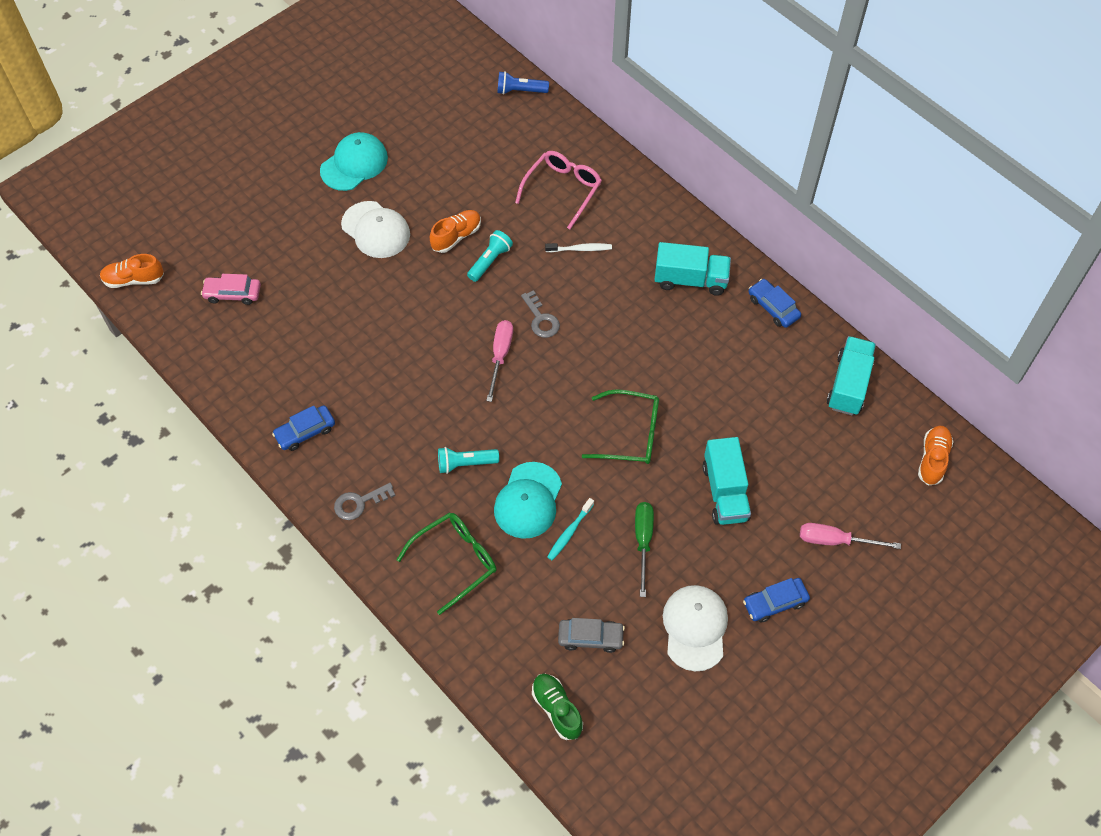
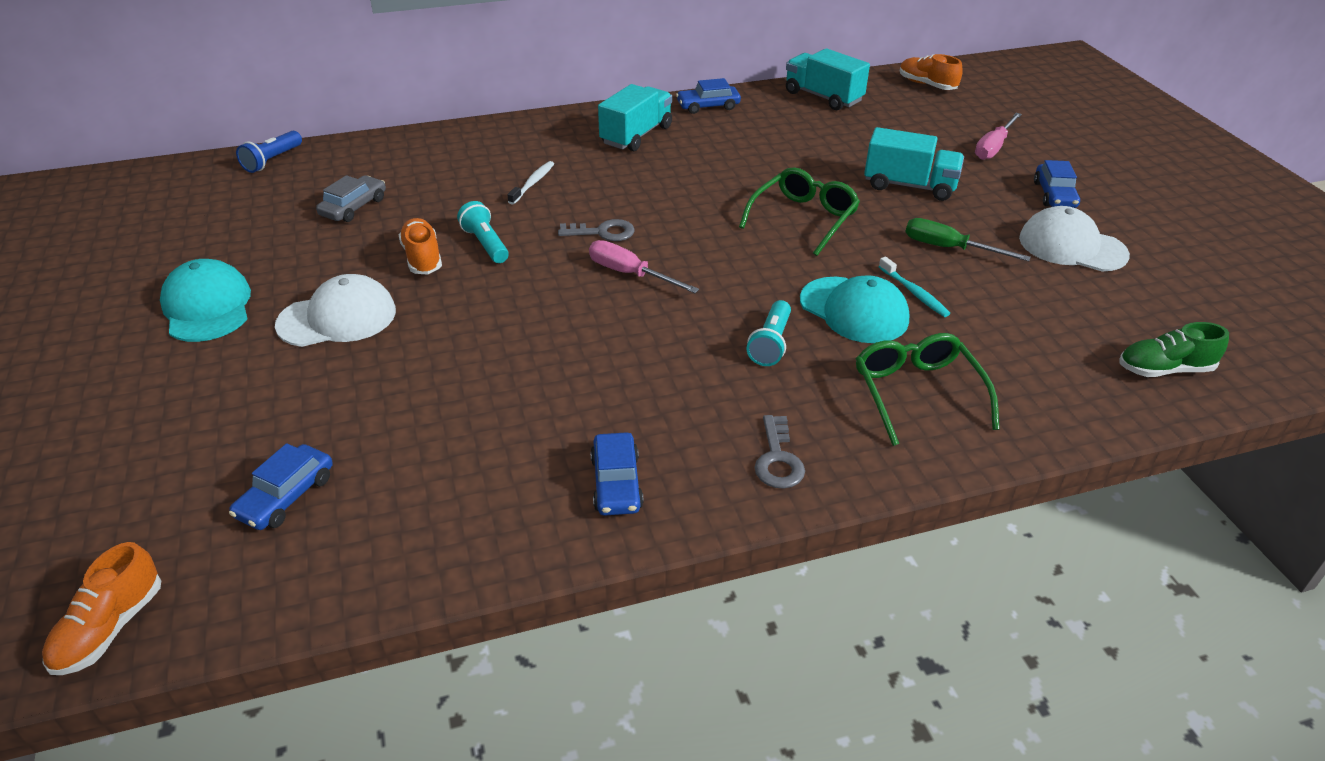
camera: 65 degrees left, 20 degrees down
(233, 294) = (286, 496): pink car -> blue car
(563, 189) = (441, 172): pink glasses -> none
(590, 637) = (1067, 317): grey car -> grey car (354, 207)

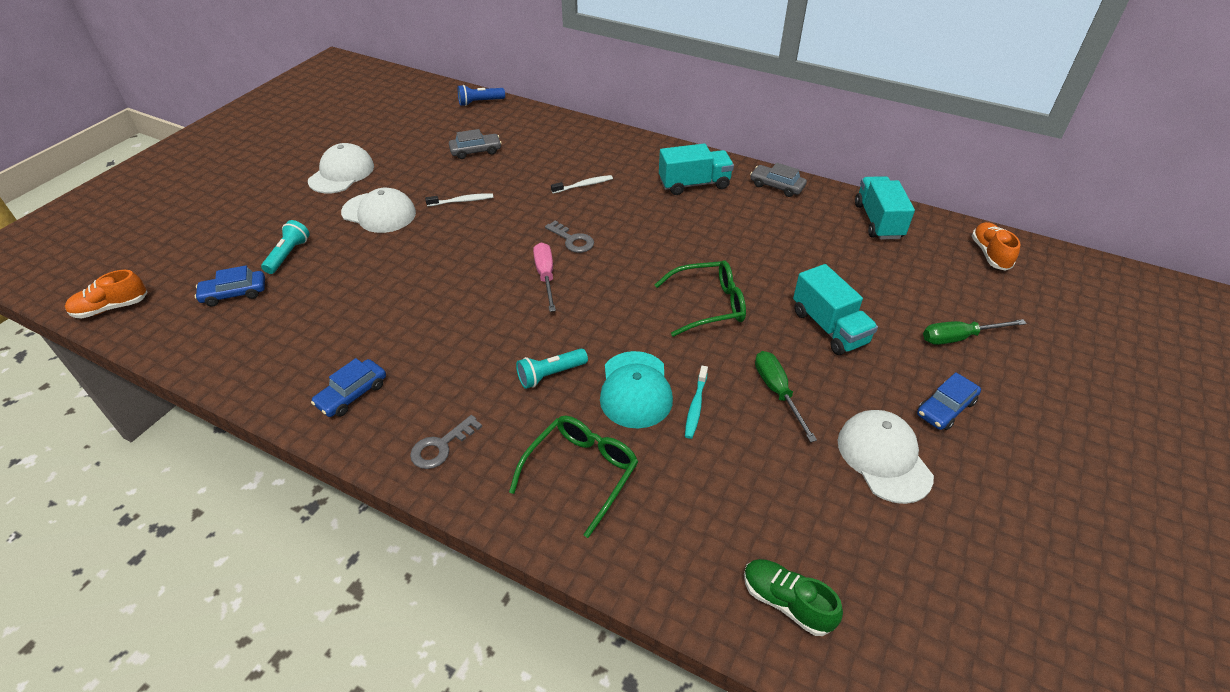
camera: 45 degrees right, 5 degrees up
(207, 307) = (341, 173): turquoise cap -> white cap
(422, 258) = (462, 201): orange shoe -> white toothbrush
(485, 244) = (502, 211): turquoise flashlight -> turquoise flashlight (288, 255)
(708, 106) = (776, 186): blue car -> grey car
(993, 147) = (959, 337): pink screwdriver -> green screwdriver

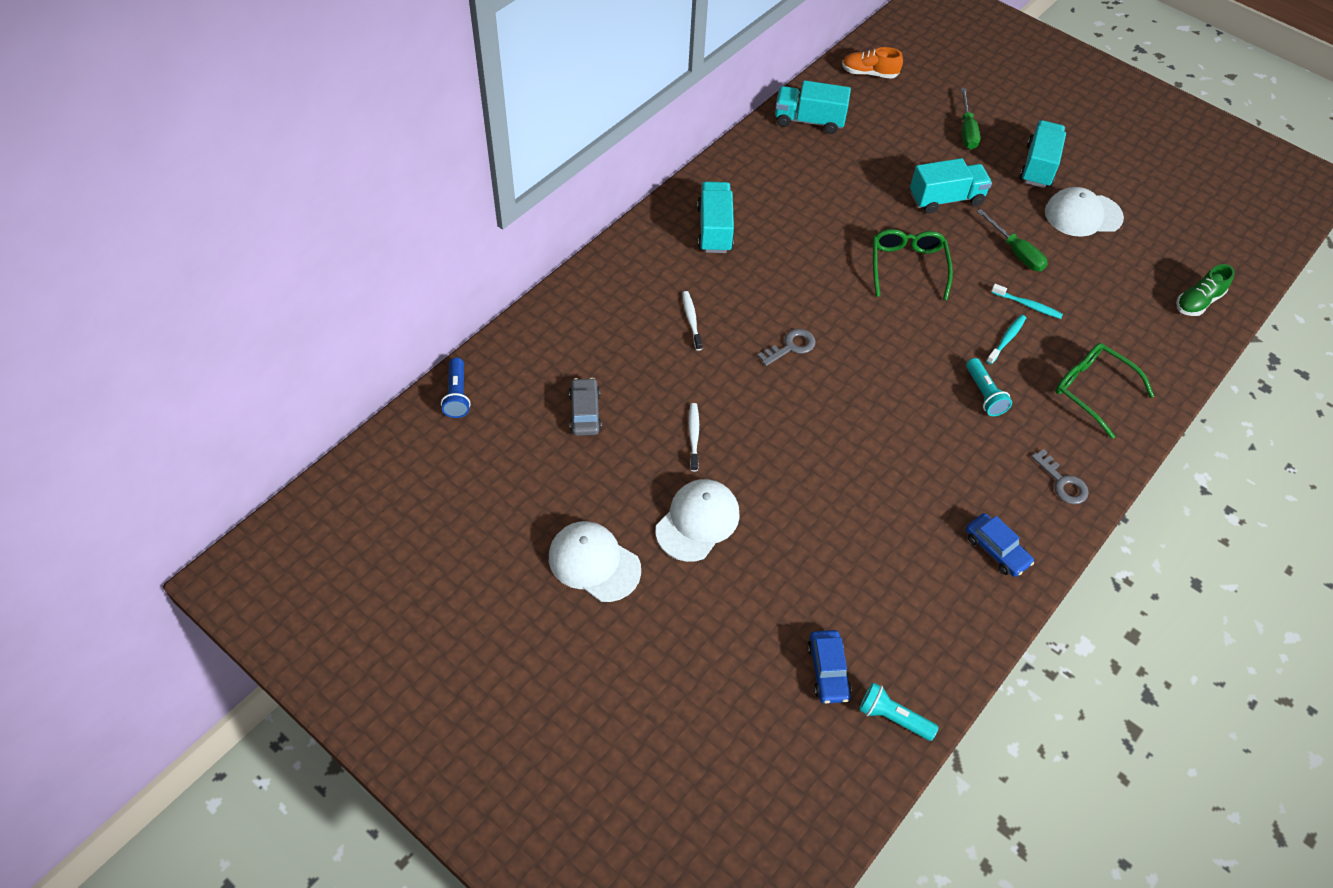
camera: 80 degrees left, 10 degrees up
(111, 308) = (833, 809): orange shoe -> none
(288, 255) = (763, 617): turquoise flashlight -> turquoise flashlight (893, 717)
(545, 276) = (846, 378): pink screwdriver -> none
(635, 389) = (1006, 339): turquoise cap -> turquoise toothbrush
(776, 186) = (735, 169): grey car -> none
(777, 392) = (1016, 252): green screwdriver -> green screwdriver turned 120 degrees counterclockwise
(945, 408) = (1038, 166): blue car -> turquoise truck

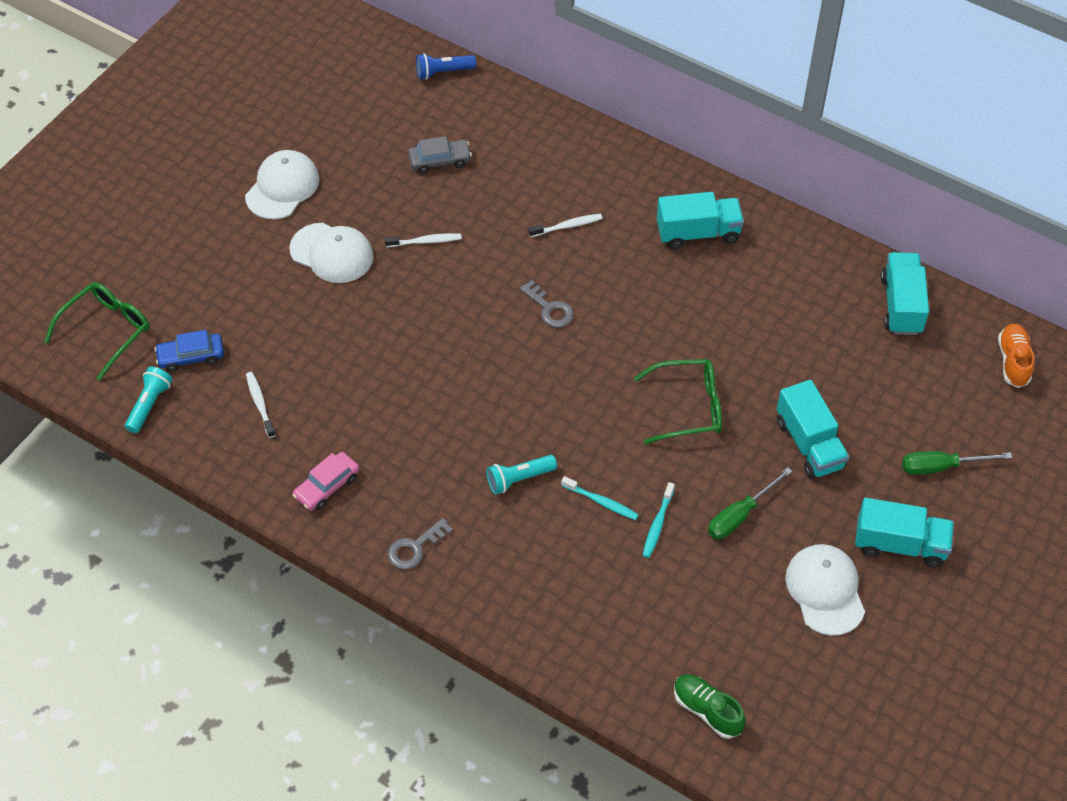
camera: 85 degrees right, 0 degrees up
(895, 604) = (260, 404): none -> white toothbrush
(996, 549) = (327, 486): blue car -> pink car
(1091, 390) = (544, 583): green glasses -> green glasses (107, 330)

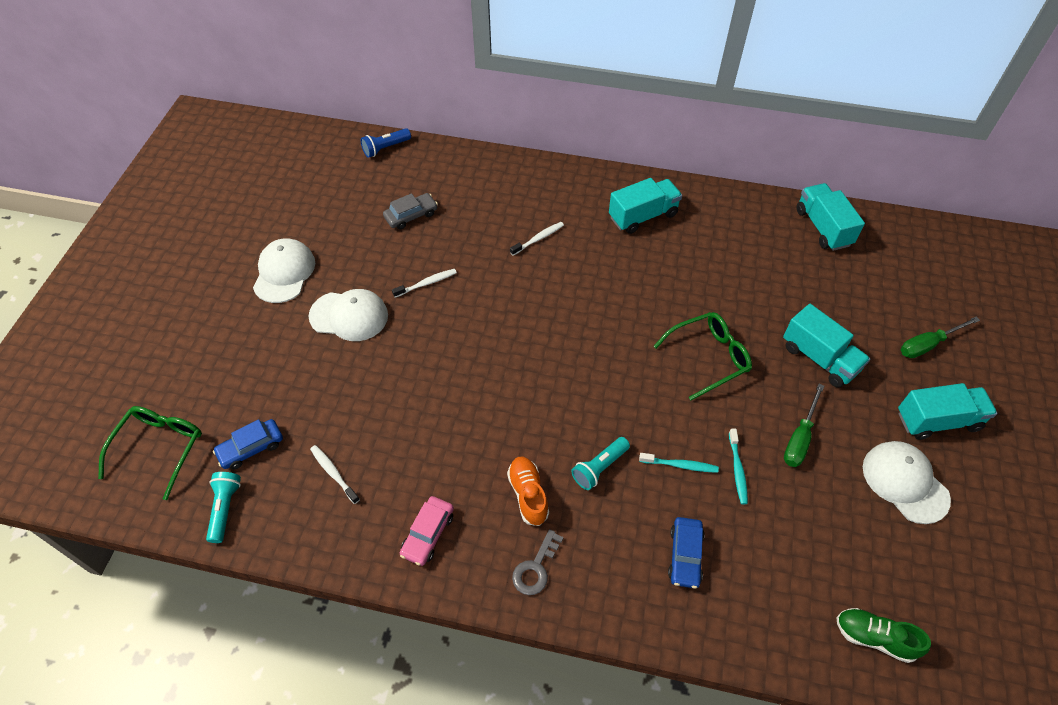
camera: 20 degrees left, 0 degrees up
(550, 308) = (555, 309): grey key -> none
(563, 583) = (685, 555): none -> blue car
(1013, 361) = (927, 246): orange shoe -> orange shoe (528, 495)

